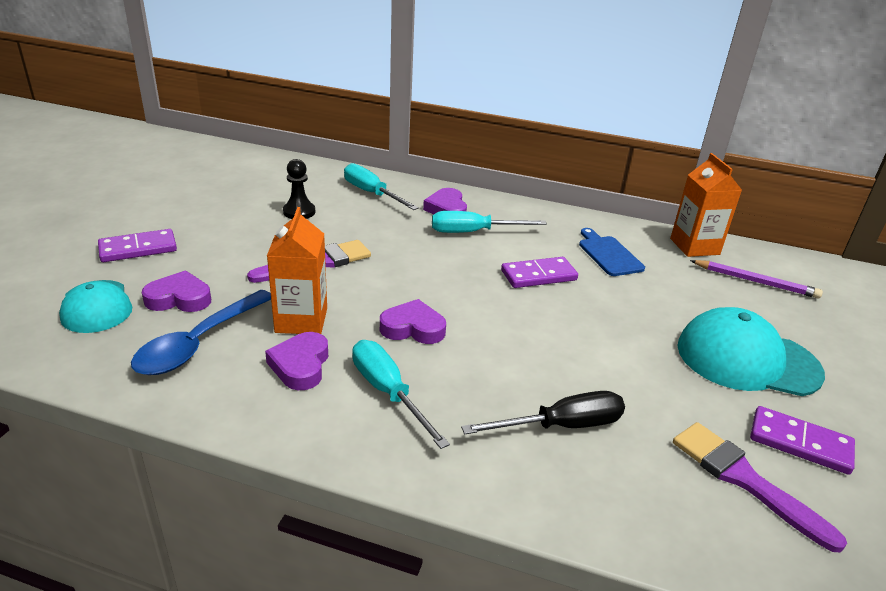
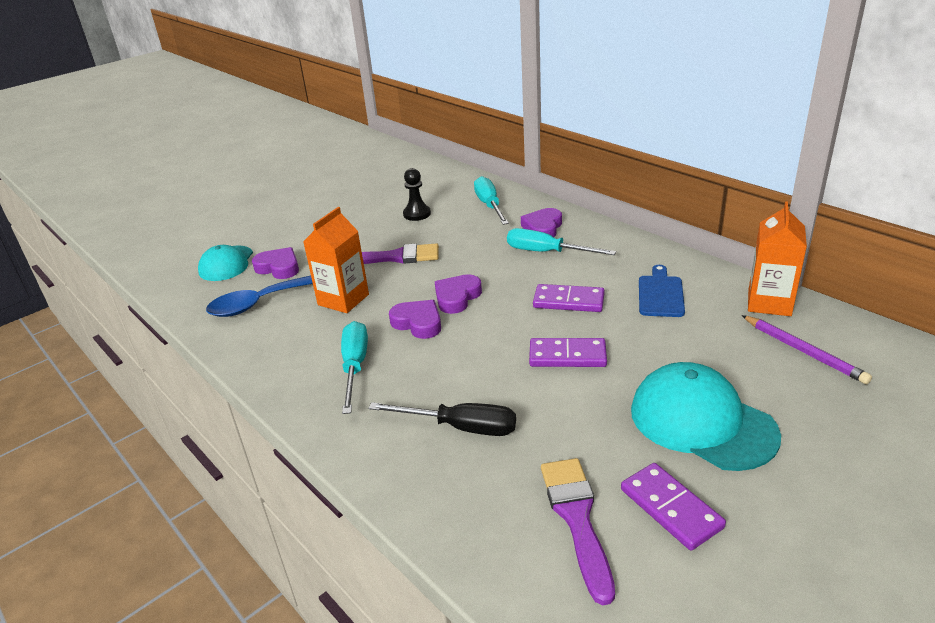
camera: 35 degrees right, 0 degrees up
(138, 249) = (283, 227): purple domino -> purple domino (567, 356)
(300, 365) = (314, 332): purple heart -> purple heart (457, 297)

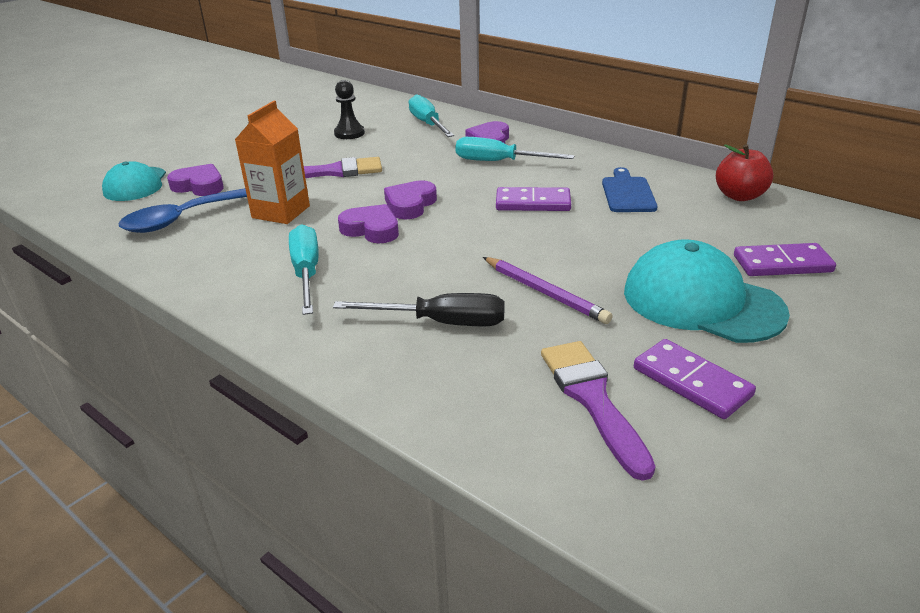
camera: 10 degrees left, 0 degrees up
(567, 356) = (544, 251): purple domino -> purple domino (782, 264)
(769, 303) = (739, 196): orange carton -> red apple
(803, 352) = (786, 235): purple pencil -> purple pencil (545, 293)

